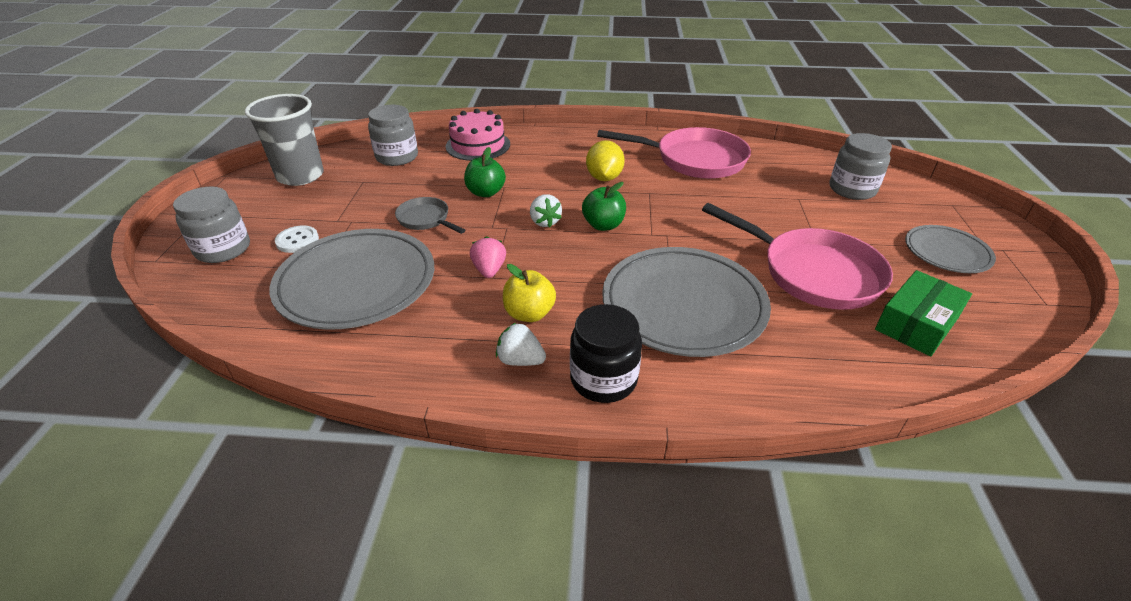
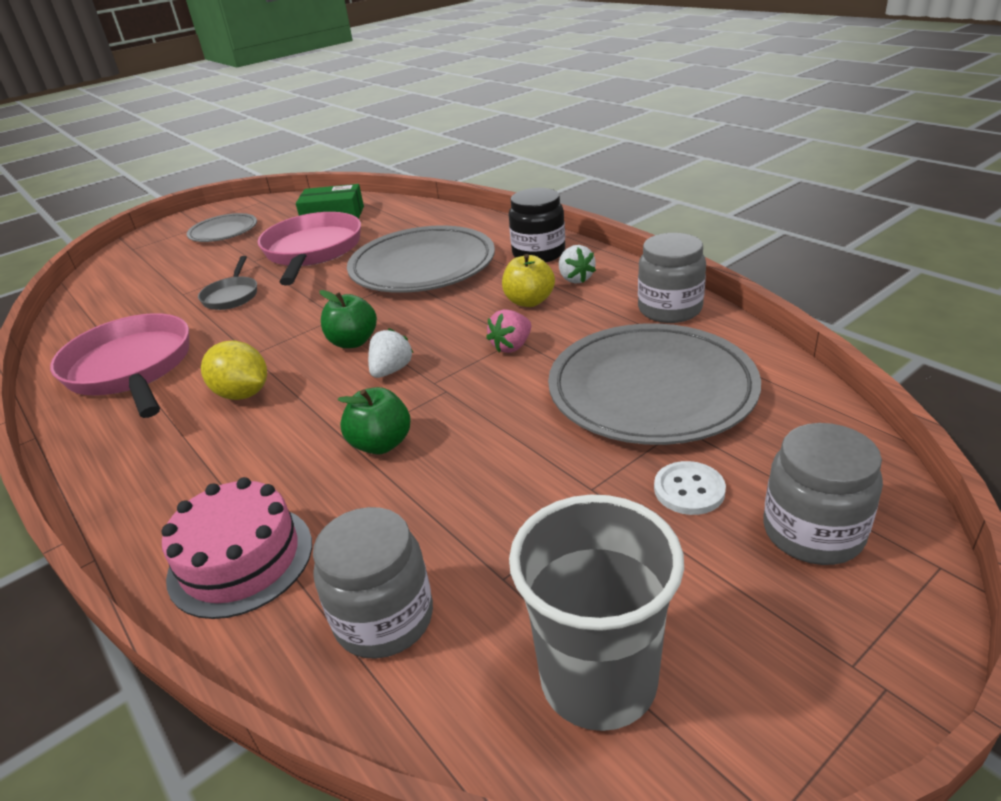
camera: 130 degrees left, 5 degrees down
(426, 219) = (498, 438): grey pan -> grey pan (231, 296)
(604, 178) = (243, 394): yellow lemon -> yellow lemon turned 75 degrees clockwise
(852, 189) = (137, 283): grey jar -> grey jar (669, 309)

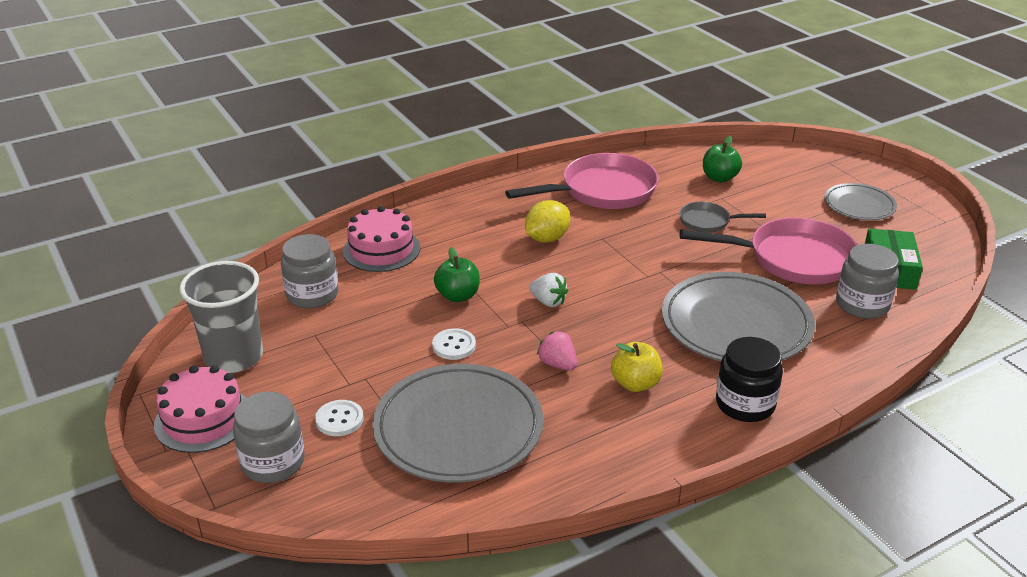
camera: 95 degrees right, 0 degrees up
(353, 342) = (600, 284): green apple -> green apple (719, 178)
(496, 424) = (454, 345): none -> white button
(575, 279) = (673, 420): white strawberry -> none
(669, 309) = (584, 471): grey jar -> grey jar (862, 305)
(780, 661) = (203, 419): none -> pink cake

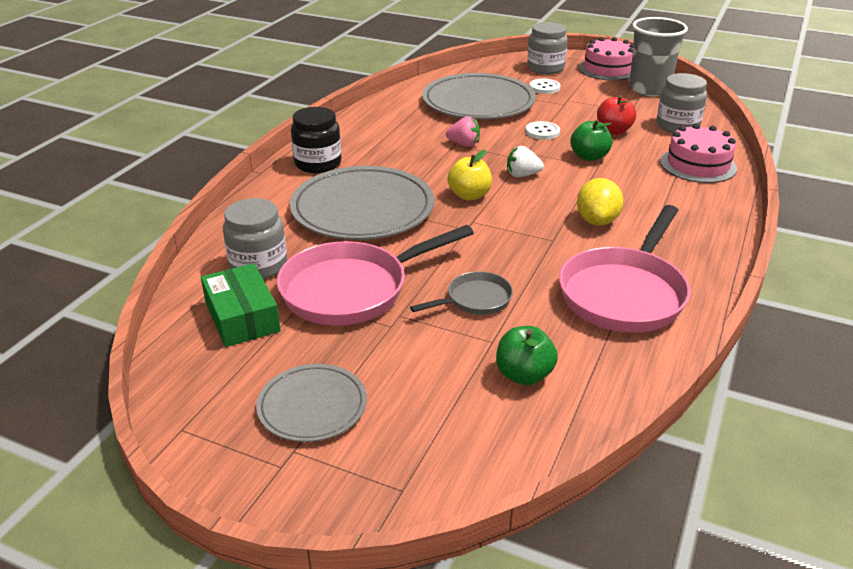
camera: 145 degrees right, 0 degrees up
(383, 315) = (613, 131): none -> red apple
(635, 384) = (401, 151): yellow apple -> yellow apple (469, 195)

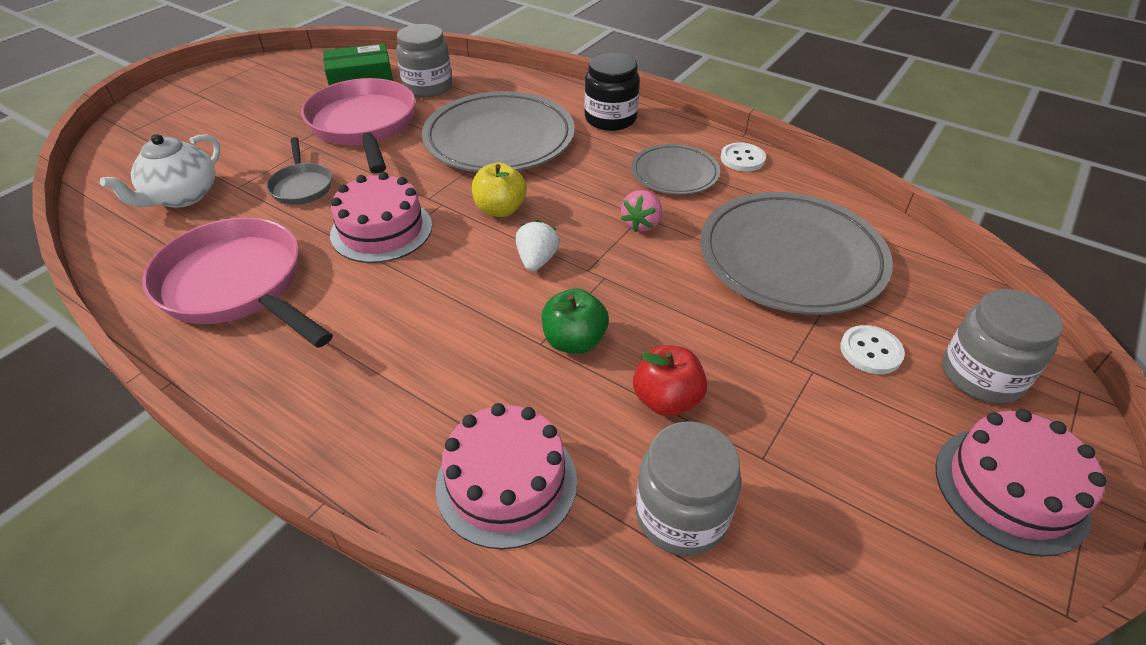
camera: 100 degrees right, 10 degrees up
(312, 406) = (237, 104): grey plate -> grey plate (674, 173)
(519, 242) = (381, 230): none -> pink cake
(524, 375) = (182, 196): green apple -> white teapot
(542, 132) = (673, 308): white button -> white button (742, 159)
(597, 221) = (392, 302): yellow lemon -> none
(649, 89) = (888, 533): grey cup -> none

